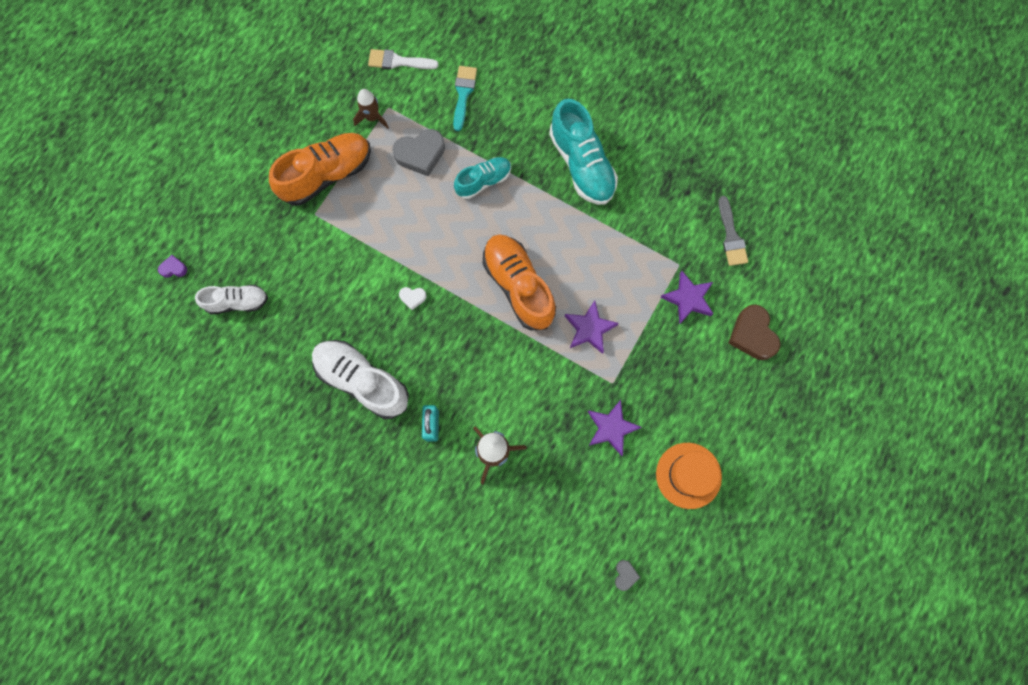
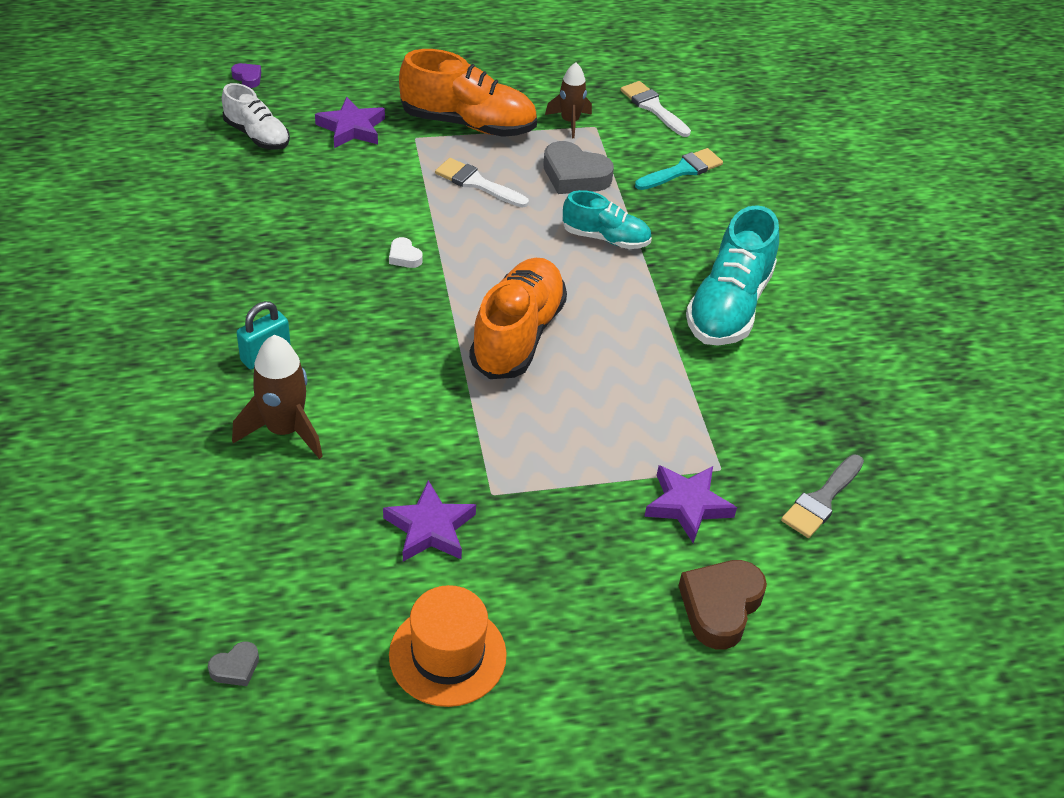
camera: 45 degrees right, 30 degrees down
(362, 381) = (262, 270): white shoe -> none
(383, 212) = (477, 183): none -> white brush
(589, 329) = (537, 430): purple star -> purple star (351, 128)

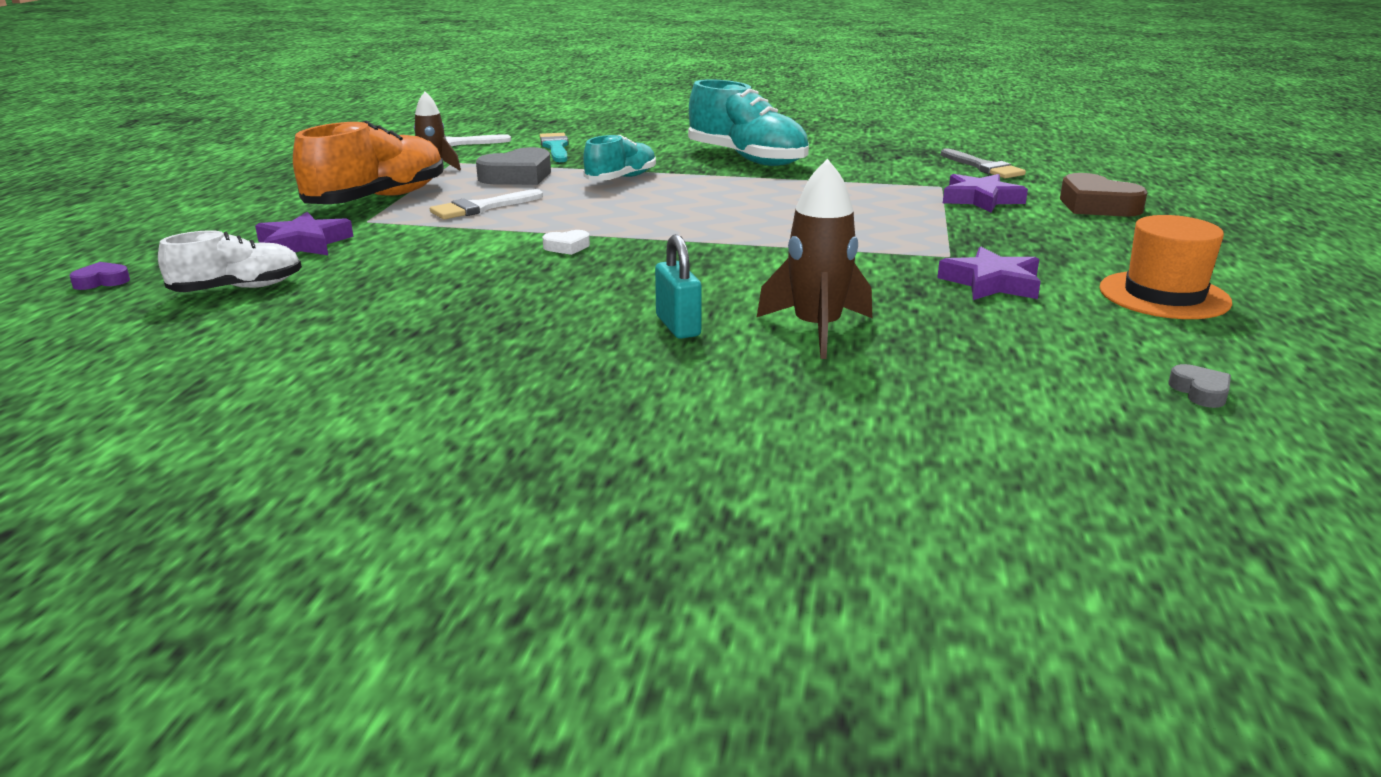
camera: 65 degrees left, 20 degrees down
(517, 335) = (731, 221): orange shoe -> none

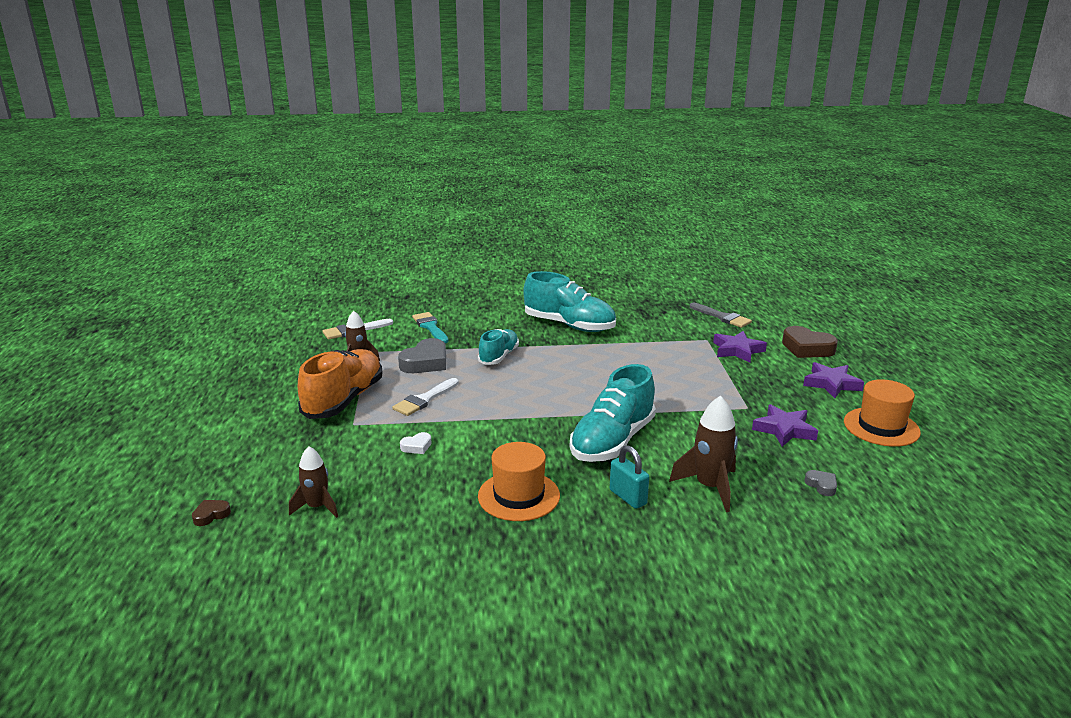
camera: 15 degrees left, 0 degrees up
(101, 281) = (211, 515): purple heart -> brown heart
(238, 289) = (317, 507): white shoe -> brown rocket
(304, 244) = (327, 454): purple star -> purple star (831, 384)
(518, 307) = (518, 496): none -> orange hat
(567, 247) = (510, 432): white heart -> white heart (416, 446)
(707, 269) = (612, 441): none -> turquoise shoe
(1200, 392) = (935, 505): grey heart -> grey heart (821, 485)

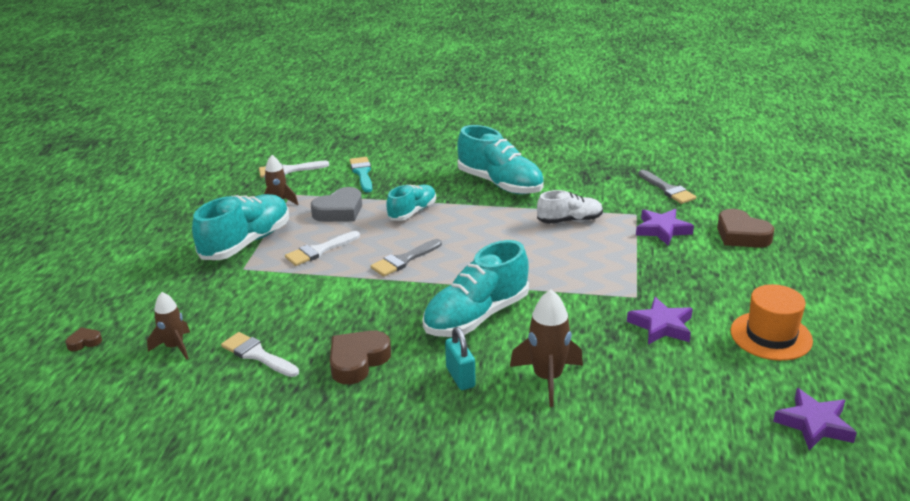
camera: 15 degrees right, 5 degrees up
(344, 400) = (246, 243): orange shoe -> turquoise shoe
(411, 503) = (257, 355): none -> white brush
(416, 446) = (289, 298): white heart -> none
(514, 399) = (404, 260): none -> grey brush
(518, 496) = (357, 361): orange hat -> brown heart
(651, 350) = (570, 220): none -> white shoe
(821, 485) = (665, 392): grey heart -> none
(831, 384) = (744, 280): purple star -> purple star (814, 424)

